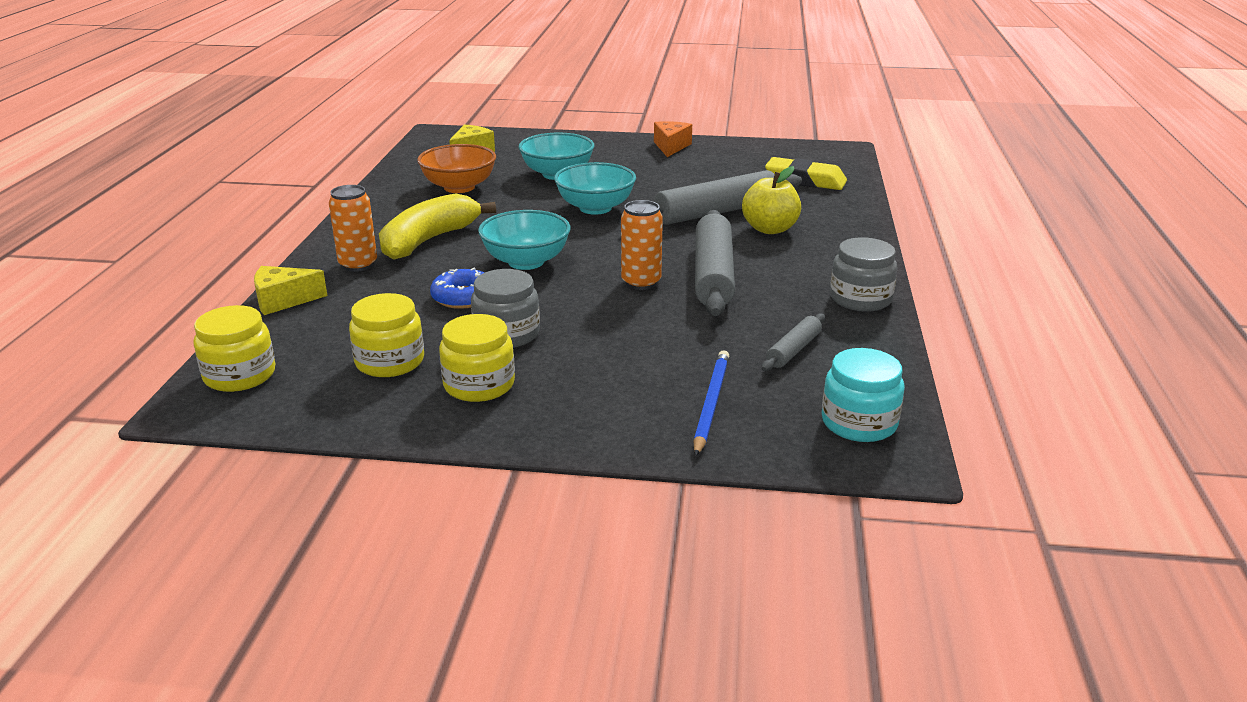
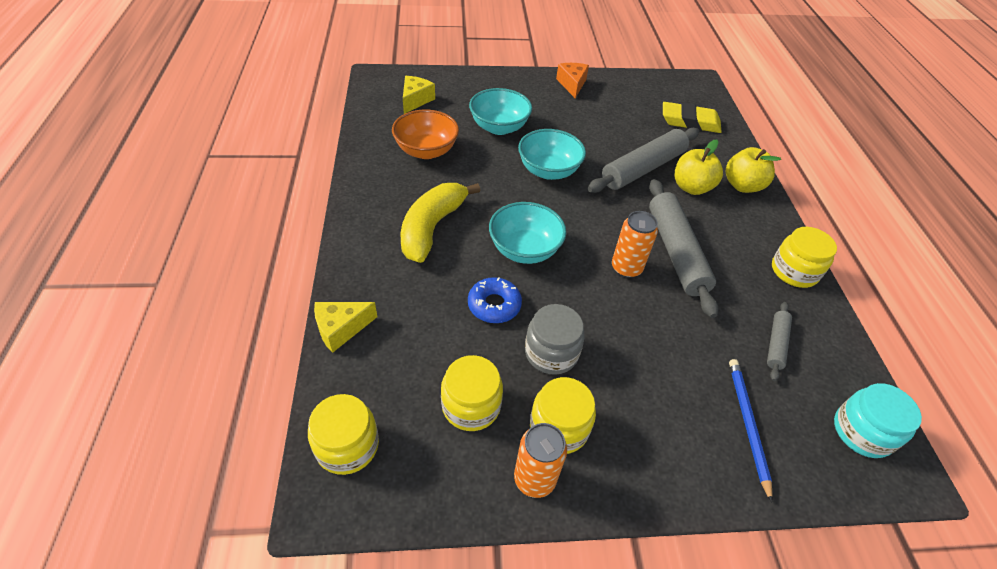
camera: 15 degrees left, 20 degrees up
(358, 265) = (386, 269): orange can -> orange can (534, 479)
(840, 231) = (742, 185): none -> yellow apple
(860, 299) = (794, 271): grey jar -> yellow jar

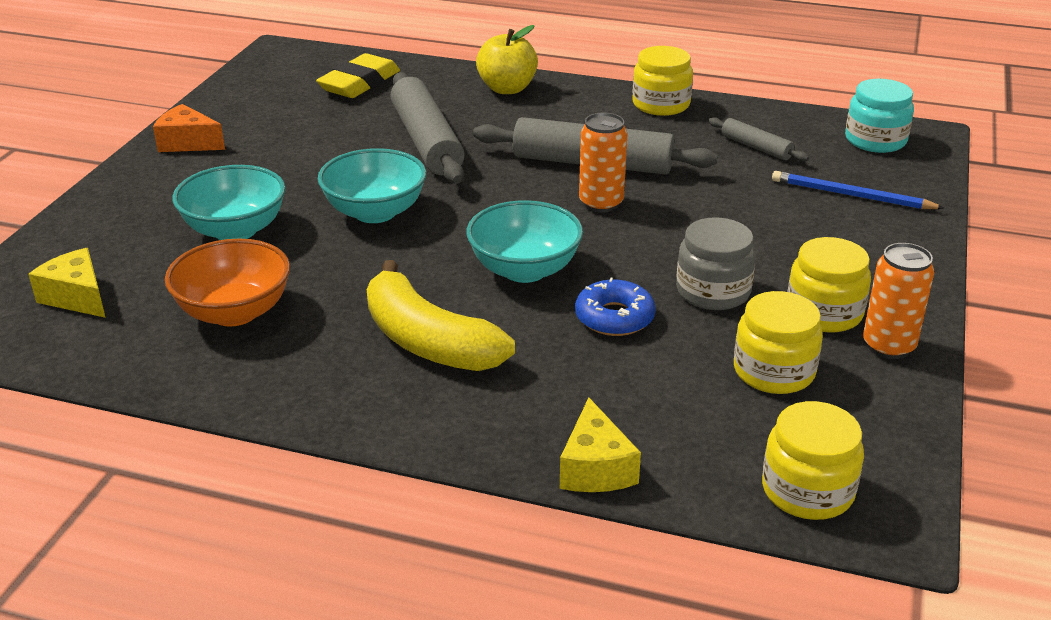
camera: 65 degrees left, 15 degrees down
(691, 187) = (487, 120): yellow apple -> none

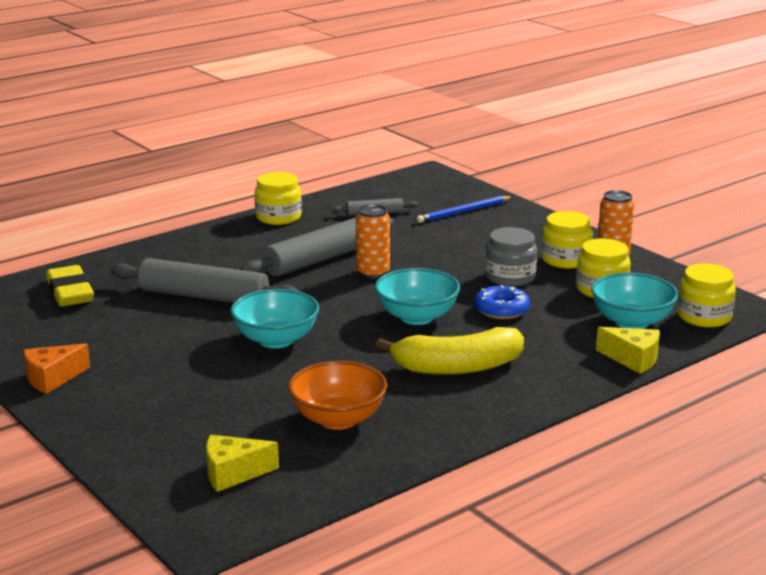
camera: 55 degrees left, 10 degrees down
(235, 230) = (225, 393): turquoise bowl -> turquoise bowl (631, 322)
(507, 89) = (173, 250): yellow apple -> none
(875, 140) = (415, 185): turquoise jar -> none

